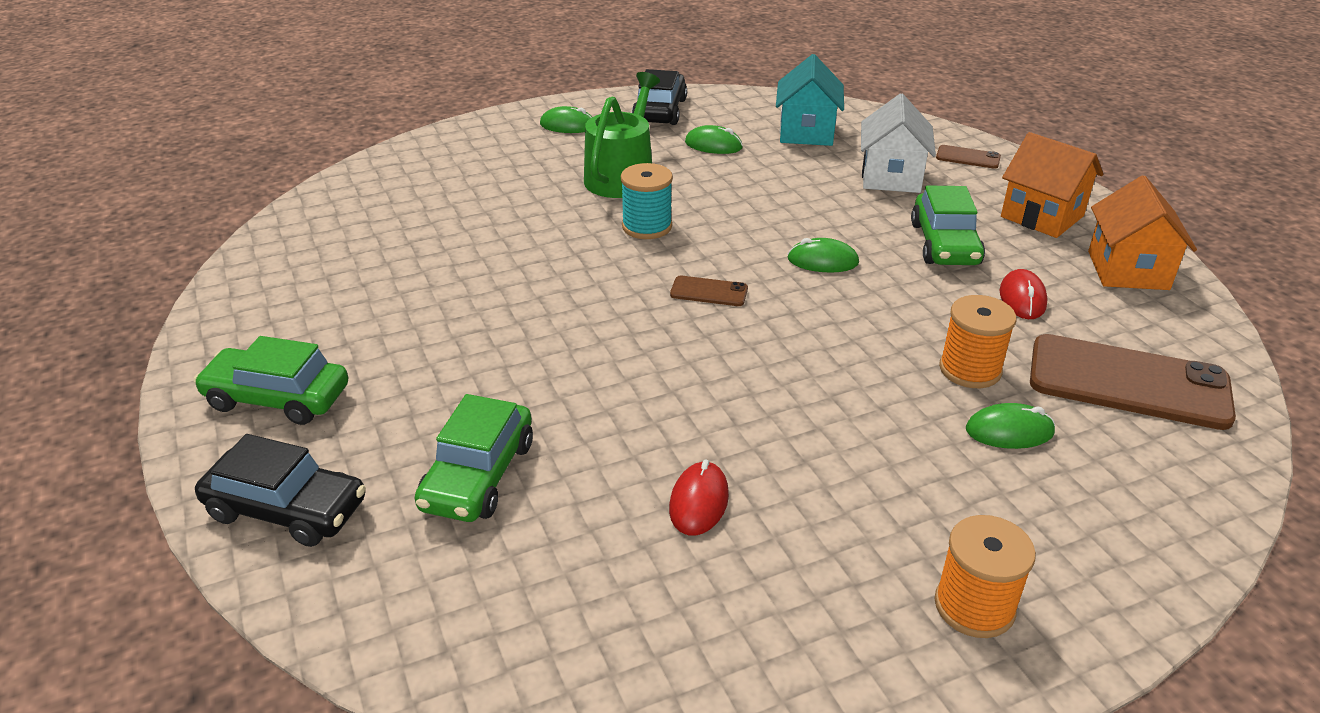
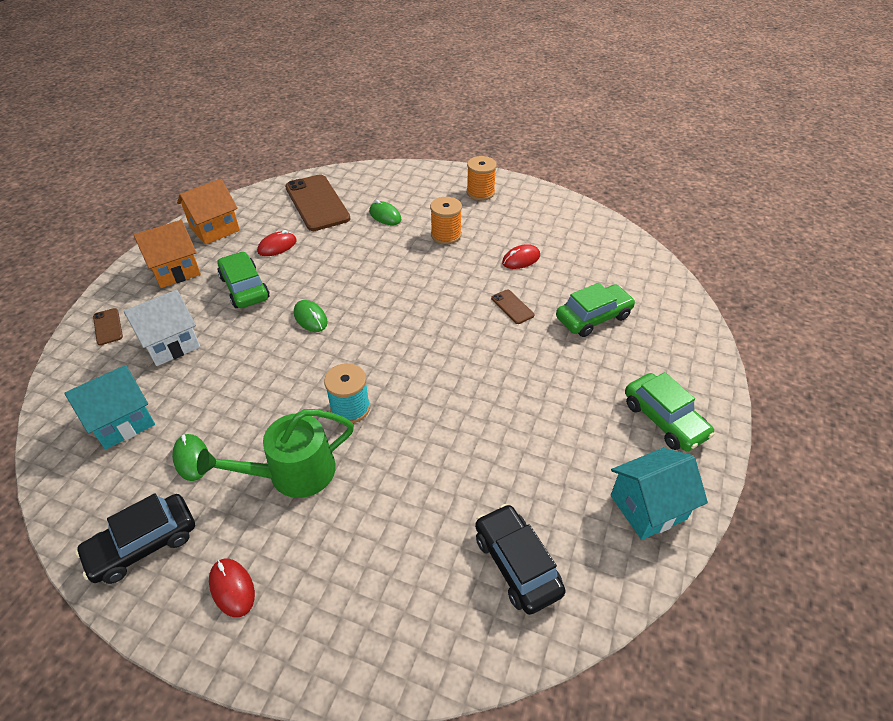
camera: 135 degrees left, 10 degrees up
(256, 311) = (648, 507): none -> turquoise house
(287, 509) = (685, 352): black car -> black car (516, 564)
(567, 125) = (232, 588): green mouse -> red mouse
(709, 292) = (388, 338): brown phone -> brown phone (512, 307)
(945, 244) = (244, 288): green car -> green car turned 75 degrees counterclockwise
(970, 369) = (355, 238): orange spool -> orange spool (446, 235)
(1042, 216) = (175, 270): orange house -> orange house turned 60 degrees clockwise

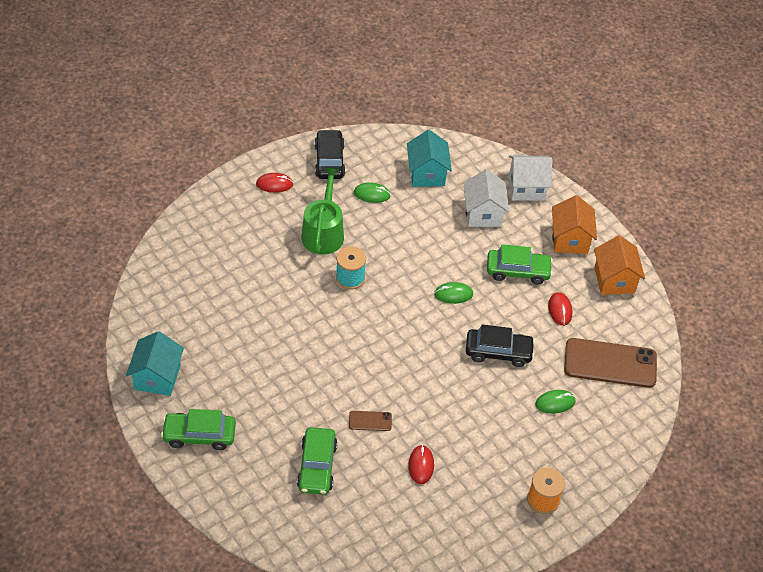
camera: 120 degrees right, 5 degrees up
(108, 326) = (526, 188): brown phone -> white house
(446, 235) = (494, 431): orange spool -> none
(516, 564) = (184, 296): black car -> black car (498, 352)

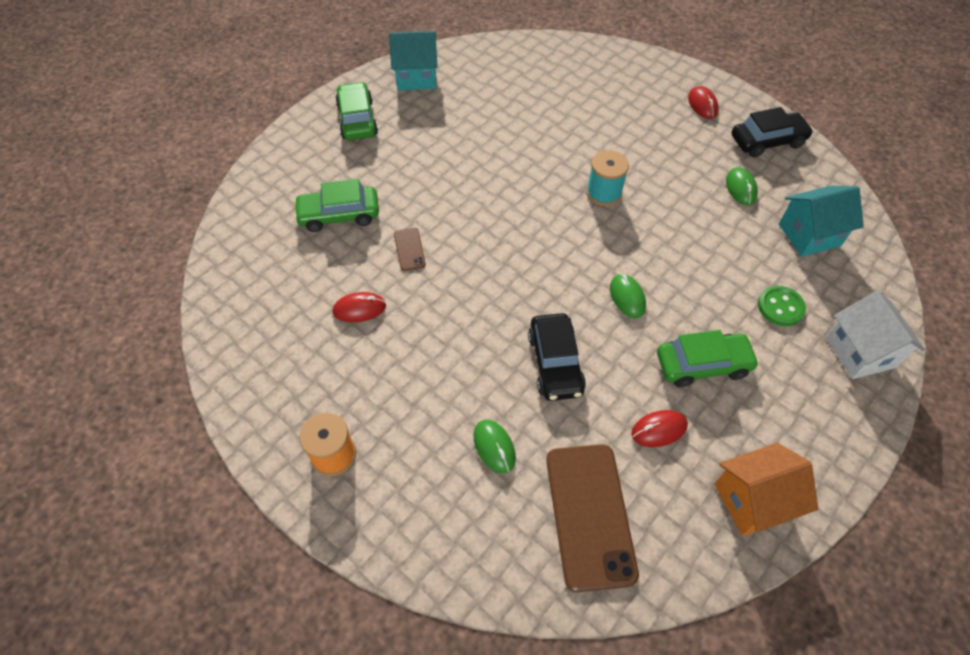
camera: 80 degrees right, 5 degrees up
(323, 232) = (658, 157): green watering can -> none
(483, 213) = (780, 307): white house -> green button
(518, 271) = (702, 364): green car -> green car turned 90 degrees counterclockwise
(570, 239) = (797, 424): orange house -> none

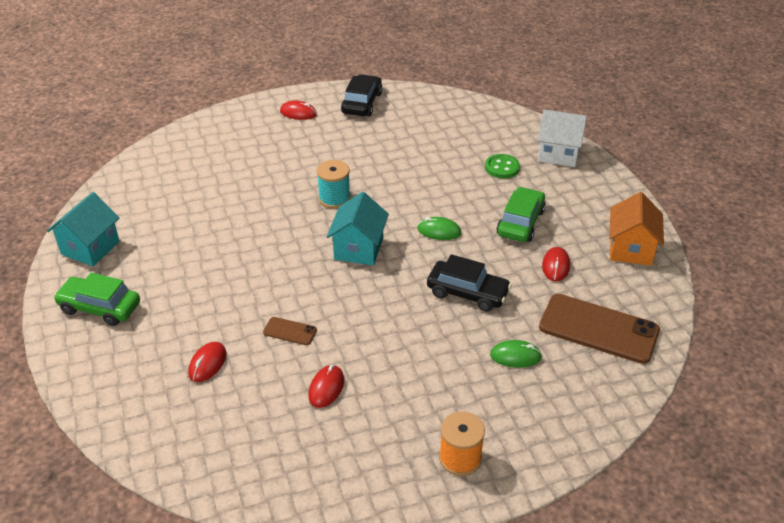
camera: 60 degrees left, 15 degrees down
(339, 215) = (207, 363): green car -> red mouse
(740, 188) = (391, 135): green mouse -> none
(809, 235) = (456, 127): turquoise house -> turquoise house (358, 249)

